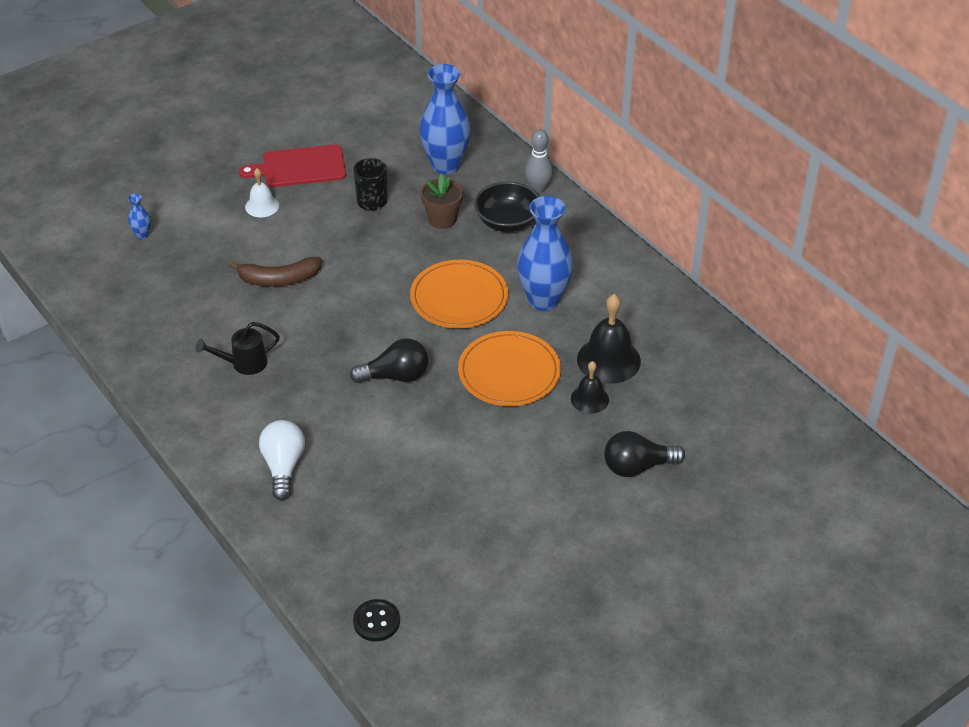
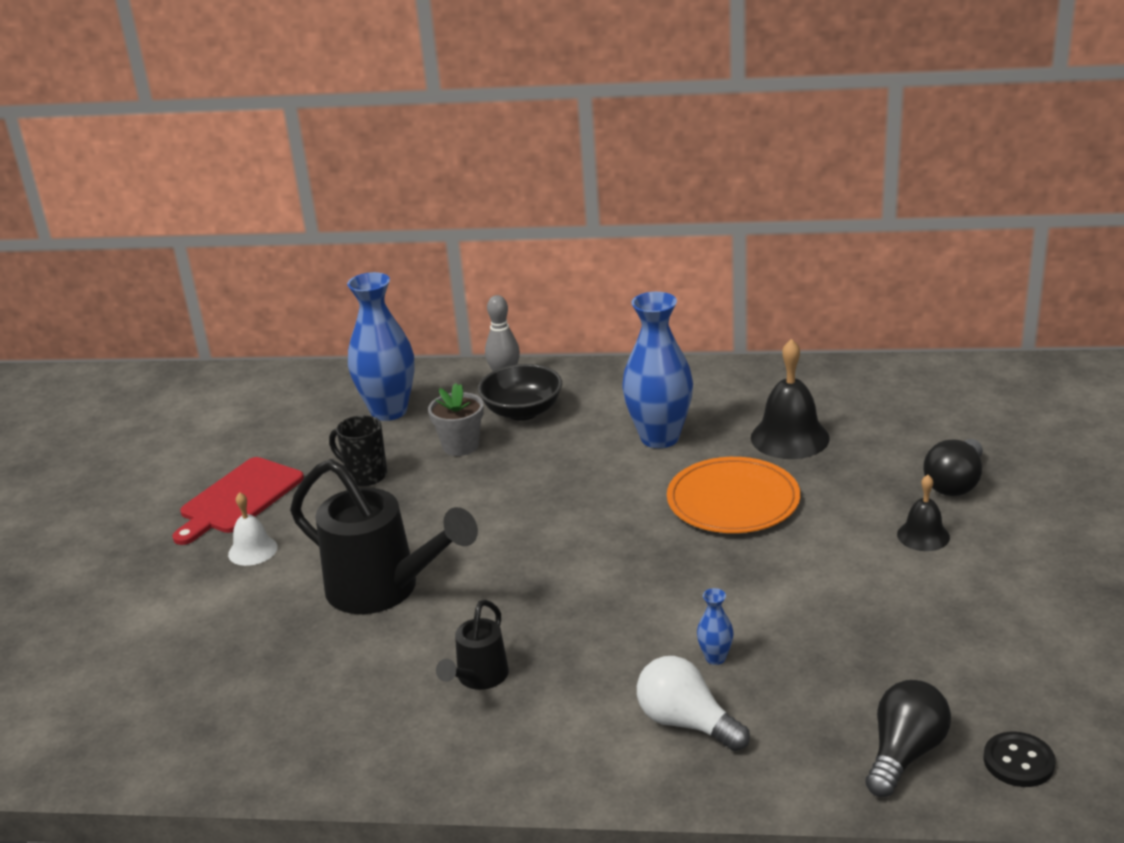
camera: 45 degrees left, 15 degrees down
(142, 235) = (149, 663): blue vase -> blue vase (715, 658)
(279, 279) = (384, 589): brown banana -> black watering can
(395, 376) = (645, 575): black light bulb -> black light bulb (904, 754)
(442, 219) = (460, 446): brown flower pot -> grey flower pot
(459, 297) = (586, 484): orange plate -> none
(589, 399) = (830, 470): black bell -> black bell (923, 535)

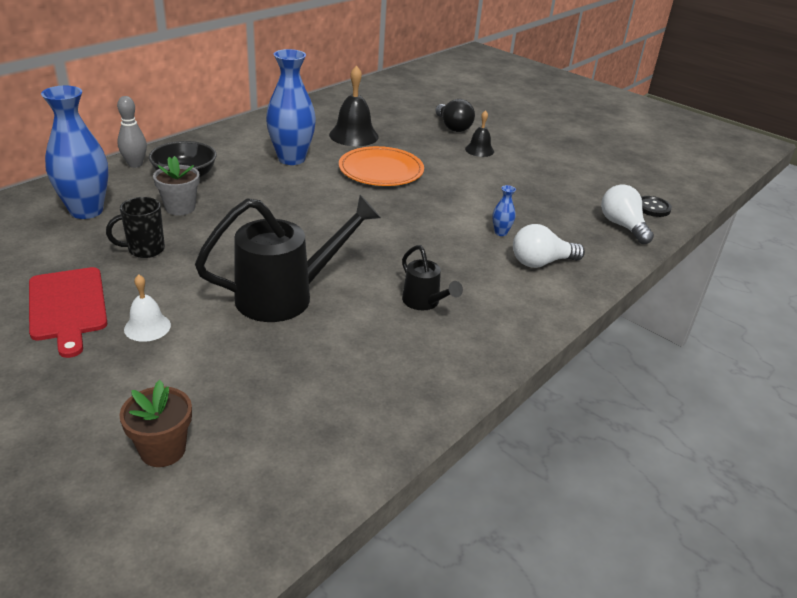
camera: 60 degrees left, 5 degrees up
(106, 656) = (163, 450): none -> brown flower pot
(904, 754) = (622, 226): black light bulb -> white light bulb

